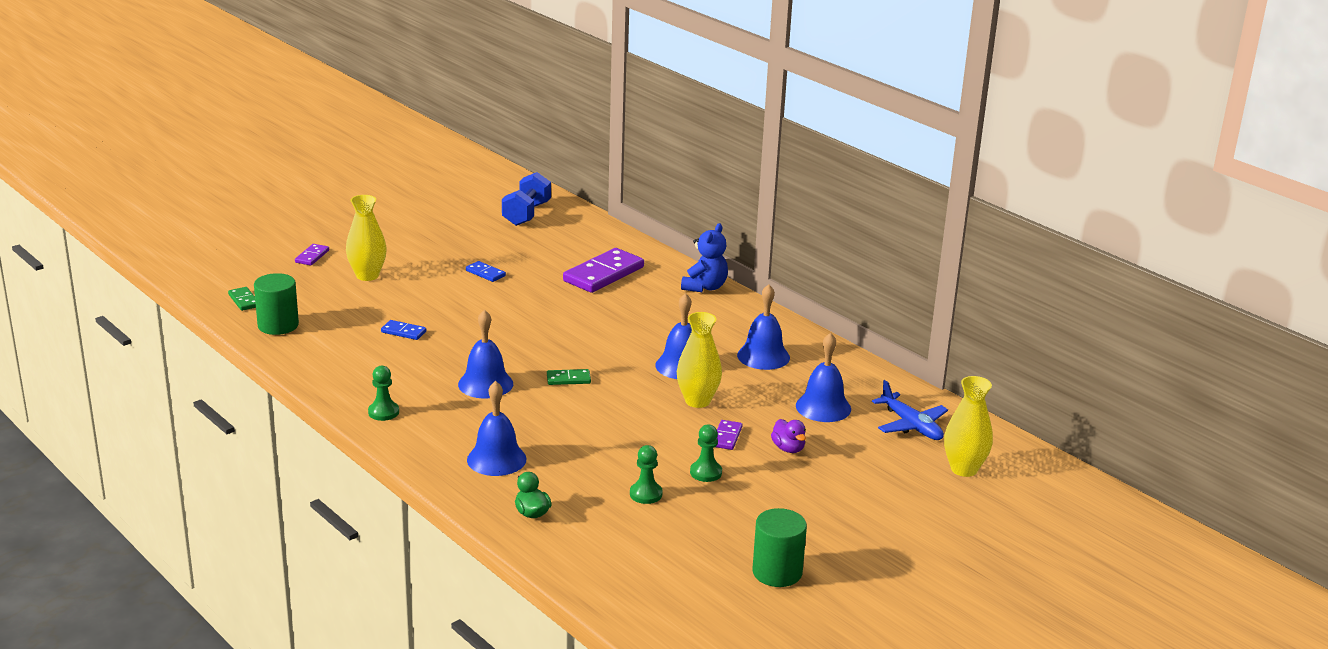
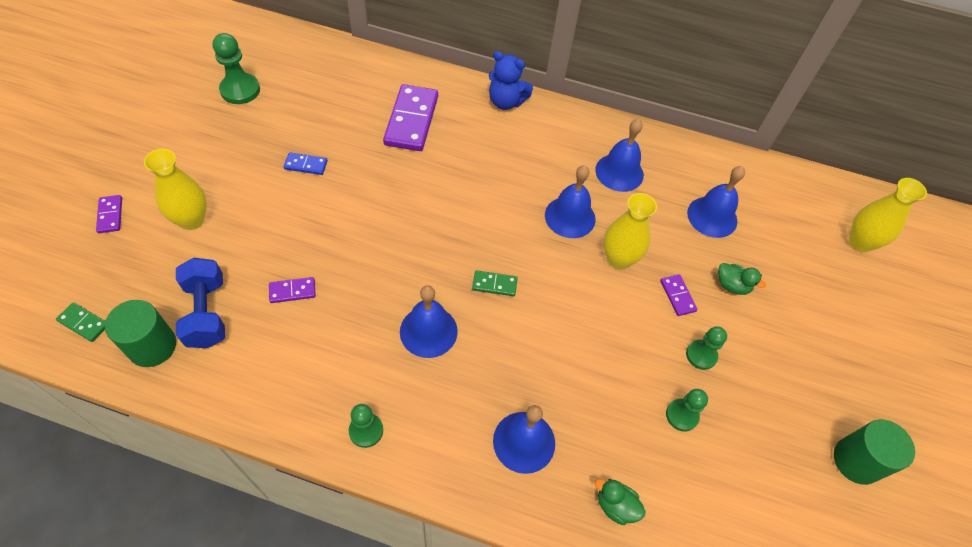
camera: 35 degrees left, 30 degrees up
(403, 332) = (292, 291): blue domino -> purple domino
(477, 220) = (240, 90): none -> green pawn
(526, 214) = (281, 64): blue dumbbell -> blue dumbbell (207, 313)
(568, 379) = (494, 284): green domino -> green domino turned 45 degrees clockwise
(705, 287) = (506, 102): blue teddy bear -> blue teddy bear turned 120 degrees clockwise
(788, 448) = (732, 285): purple duck -> green duck
(911, 425) = (785, 207): blue plane -> none

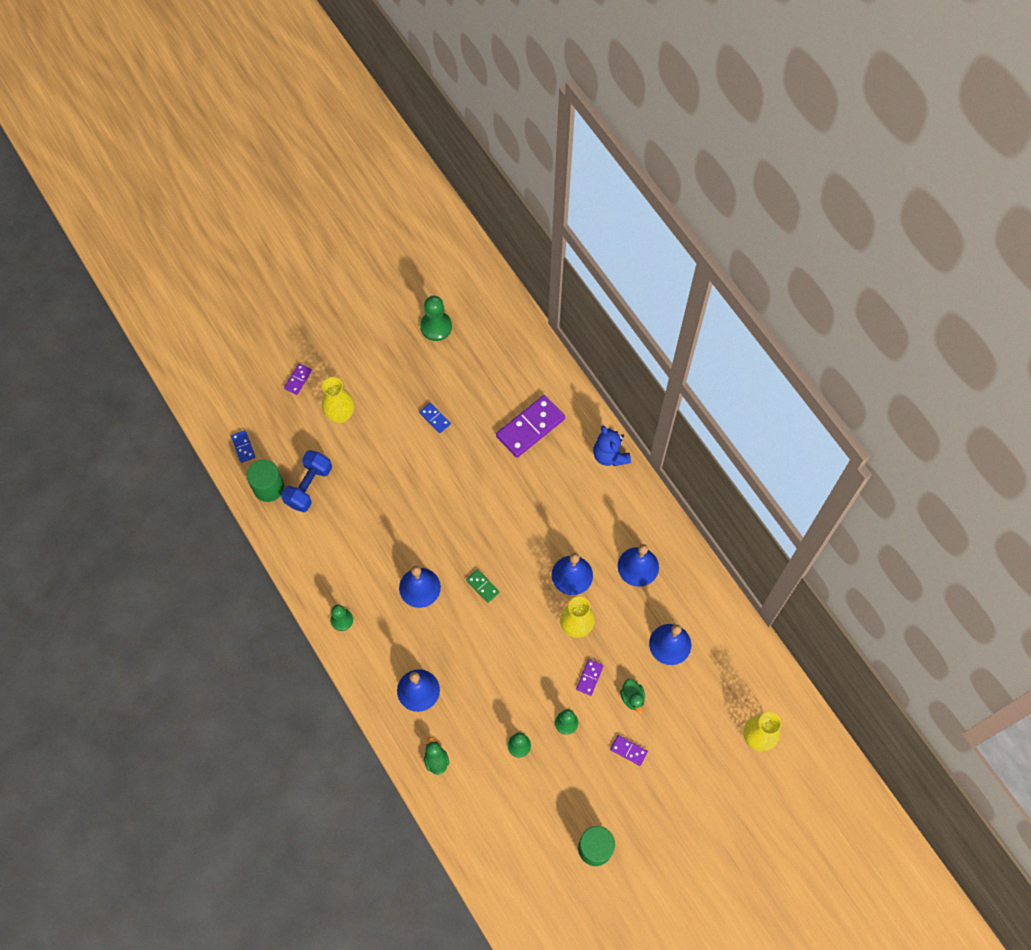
camera: 45 degrees right, 10 degrees up
(83, 323) = (243, 447): green domino -> blue domino
(292, 291) = (363, 505): purple domino -> purple domino (628, 750)

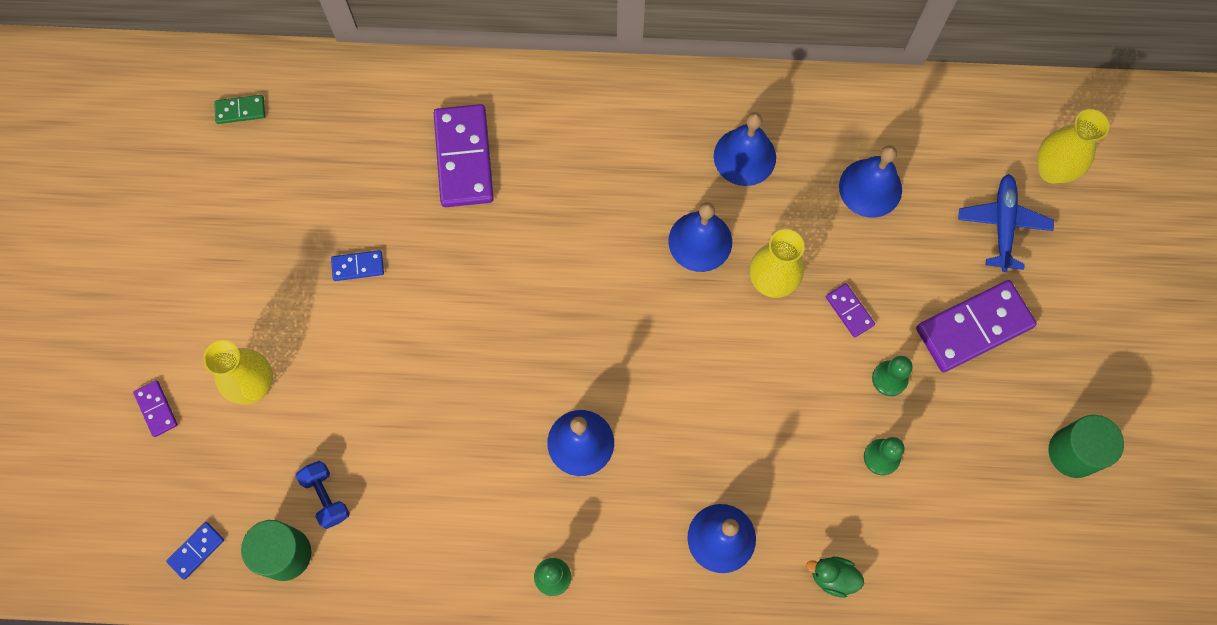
camera: 55 degrees left, 5 degrees up
(243, 447) = (196, 551): blue domino -> blue domino turned 60 degrees counterclockwise
(309, 486) = (326, 497): blue dumbbell -> blue dumbbell, size x0.64
(436, 327) = (228, 179): green pawn -> none
(482, 586) = (637, 361): green domino -> green domino (240, 110)
(610, 455) = (574, 90): blue teddy bear -> none
(628, 750) = (974, 328): purple domino -> purple domino, size x2.10
(632, 698) = (909, 278): green duck -> none
(702, 730) = (1002, 225): none -> blue plane

